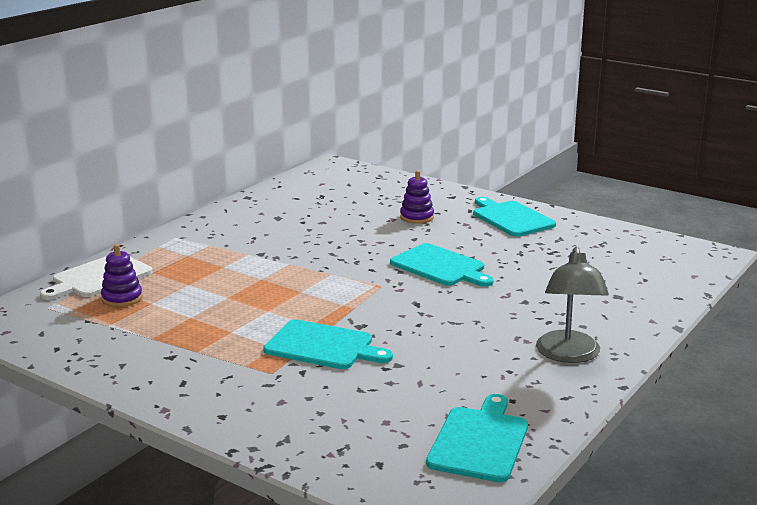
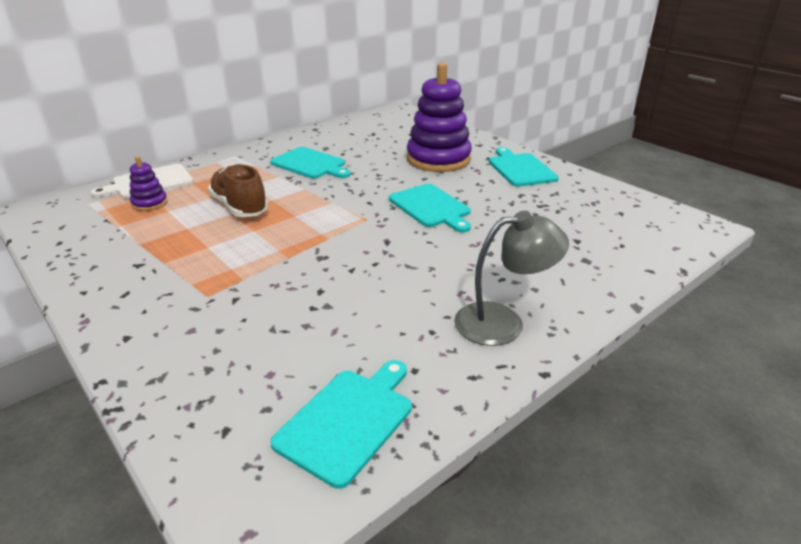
camera: 15 degrees right, 10 degrees up
(231, 290) = (239, 207): none -> brown shoe
(323, 346) = (273, 274): turquoise cutting board -> turquoise cutting board (310, 164)
(417, 217) = (438, 159): purple stacking toy -> purple stacking toy, size x2.18
(568, 355) = (503, 322): grey lamp -> grey lamp turned 120 degrees counterclockwise

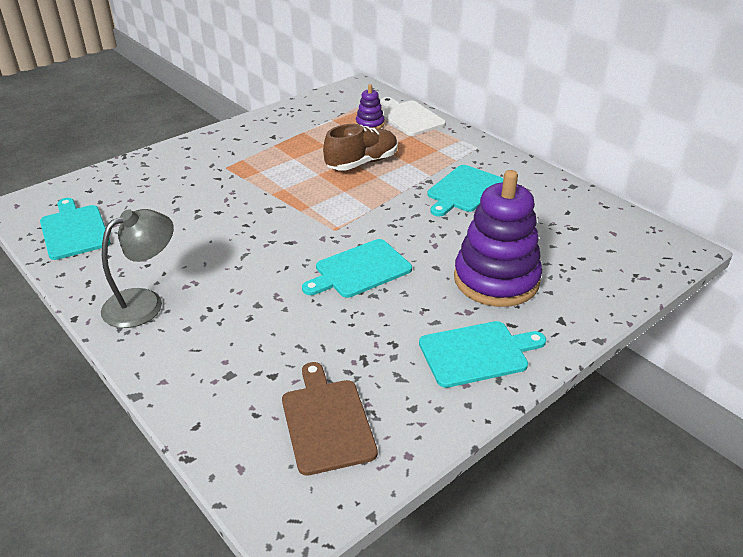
camera: 90 degrees right, 5 degrees up
(348, 420) = (74, 230): turquoise cutting board -> turquoise cutting board turned 150 degrees counterclockwise
(503, 322) = (144, 303): grey lamp -> grey lamp turned 120 degrees counterclockwise
(612, 217) = (326, 421): none -> brown cutting board

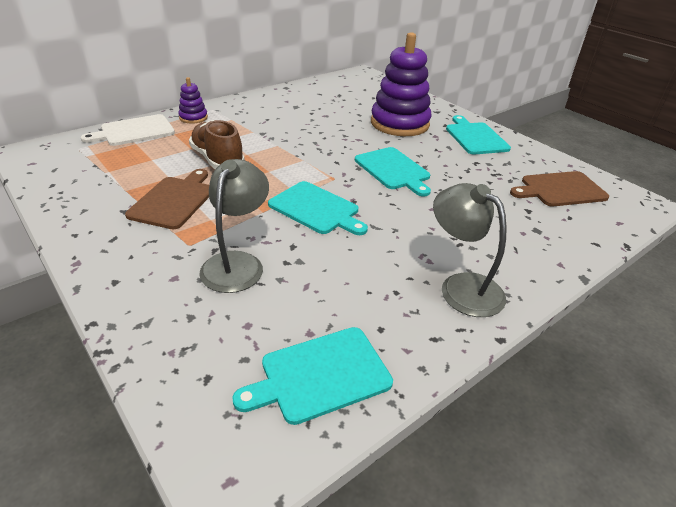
camera: 90 degrees left, 0 degrees up
(199, 189) = (237, 263): none -> grey lamp
(288, 153) = (174, 200): none -> brown cutting board
(370, 124) = (134, 151): purple stacking toy -> purple stacking toy (193, 117)
(463, 190) = (282, 121): turquoise cutting board -> turquoise cutting board (316, 209)

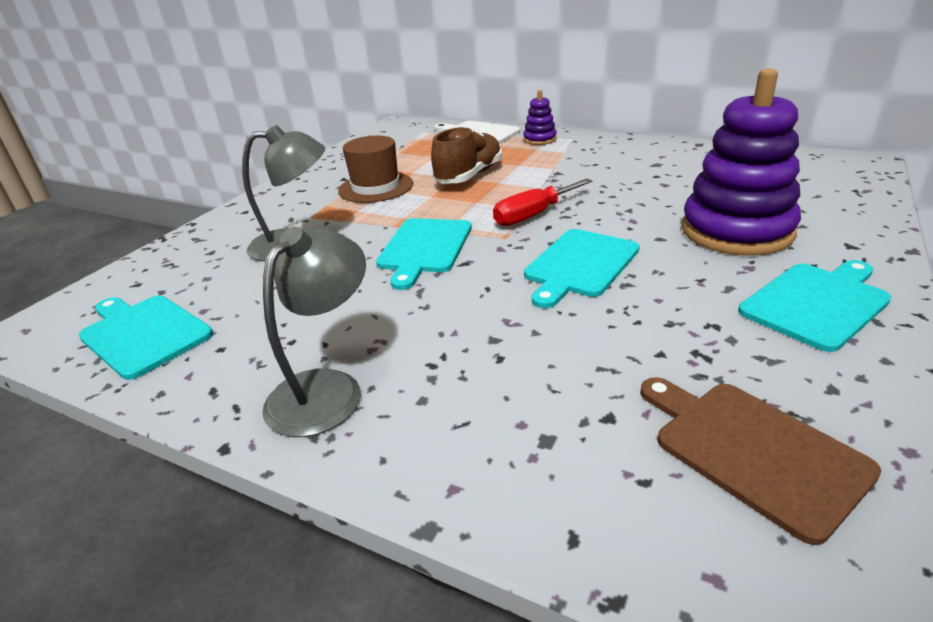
camera: 70 degrees right, 5 degrees down
(174, 200) = (376, 187): brown cutting board -> brown hat
(315, 161) = (533, 215): none -> red screwdriver

